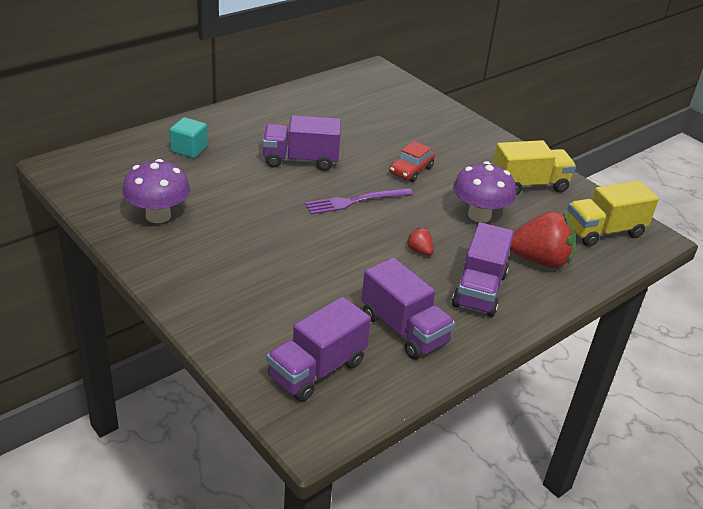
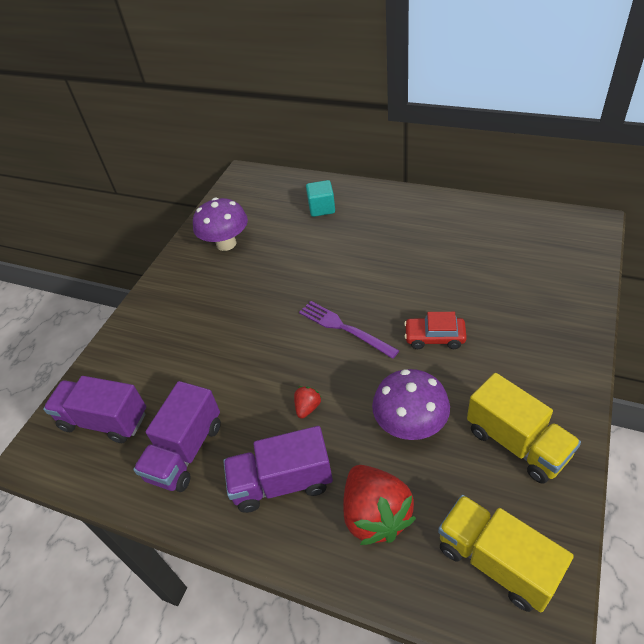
camera: 70 degrees right, 10 degrees up
(300, 160) = (371, 266): purple truck -> none

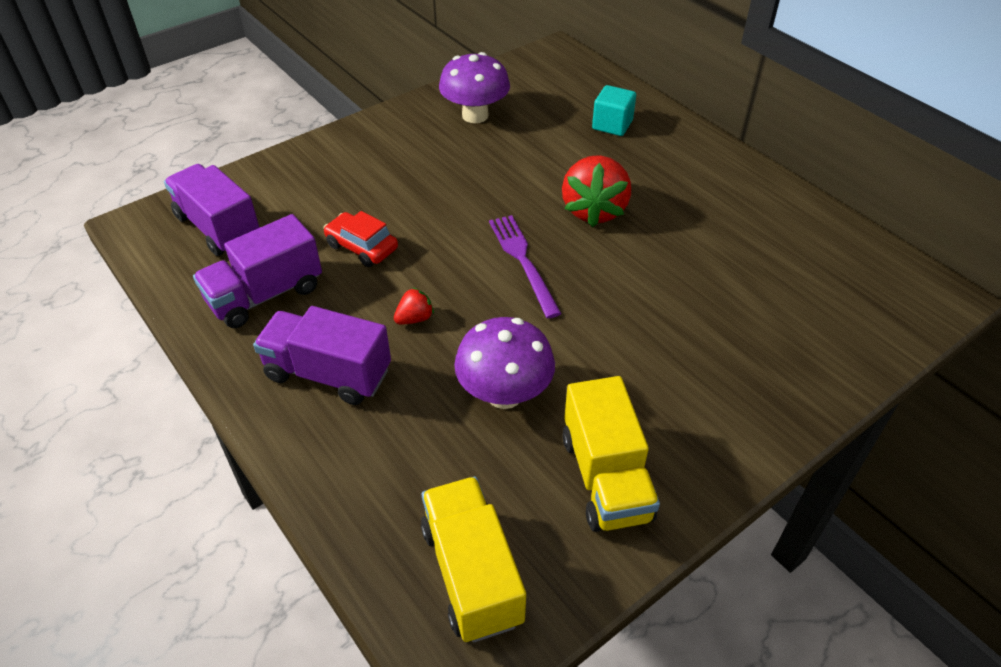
camera: 25 degrees right, 0 degrees up
(375, 515) = (390, 456): red strawberry -> red strawberry (594, 210)
(434, 337) = (614, 322): red car -> red car (362, 247)

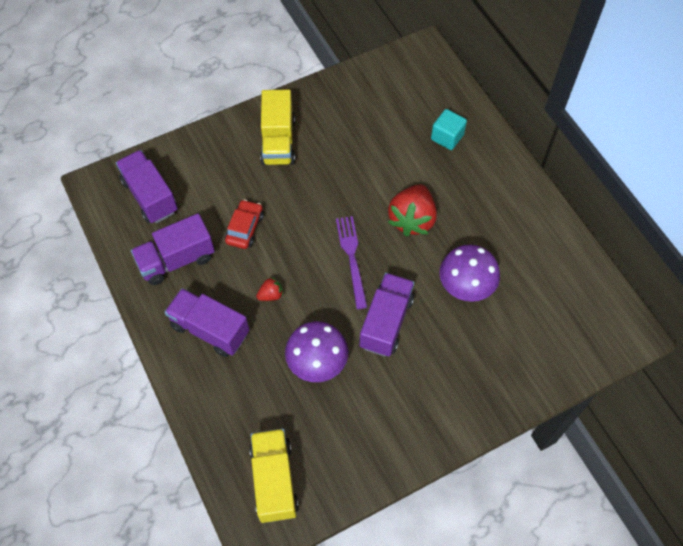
camera: 10 degrees right, 15 degrees up
(362, 247) = (245, 228): red car -> red car turned 60 degrees clockwise
(475, 115) = (346, 112): purple mushroom -> purple mushroom (465, 286)
(593, 329) = (386, 322): none -> purple truck
(606, 477) = (366, 432): yellow truck -> yellow truck (278, 141)

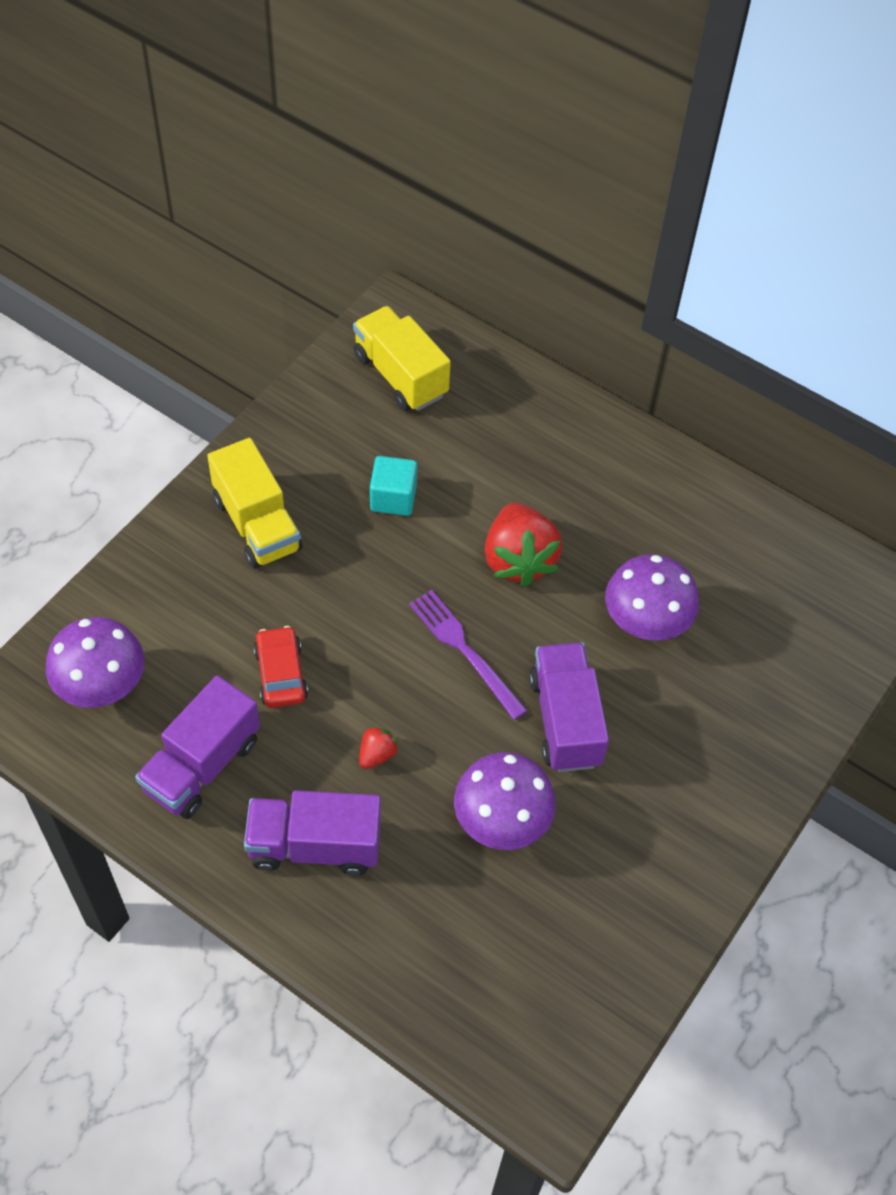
camera: 30 degrees left, 5 degrees down
(150, 196) = (102, 687): purple truck -> purple mushroom
(274, 480) = (536, 1018): yellow truck -> yellow truck (400, 375)
(447, 137) = (501, 423): turquoise cube -> turquoise cube (393, 498)

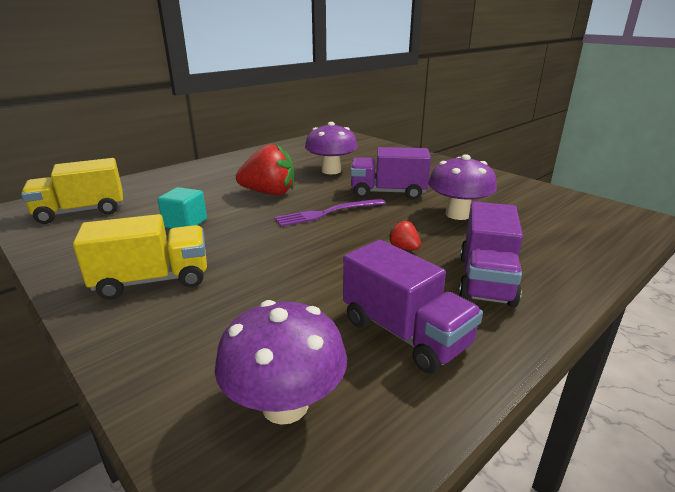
camera: 75 degrees left, 30 degrees down
(281, 674) = (317, 282): red car -> none

